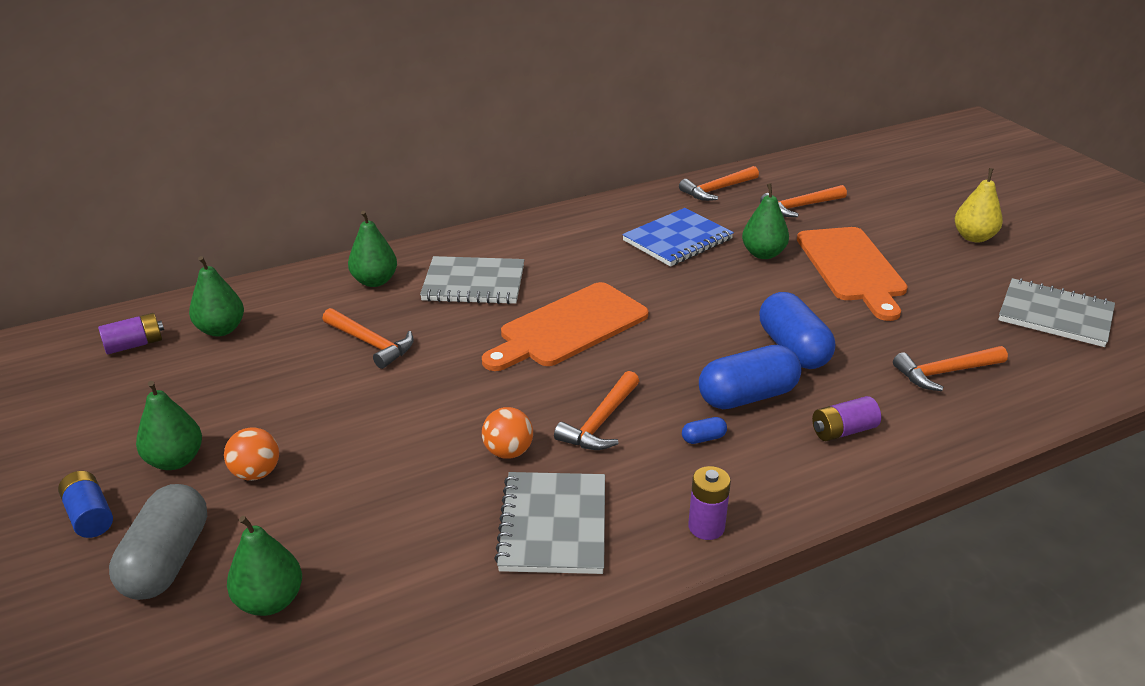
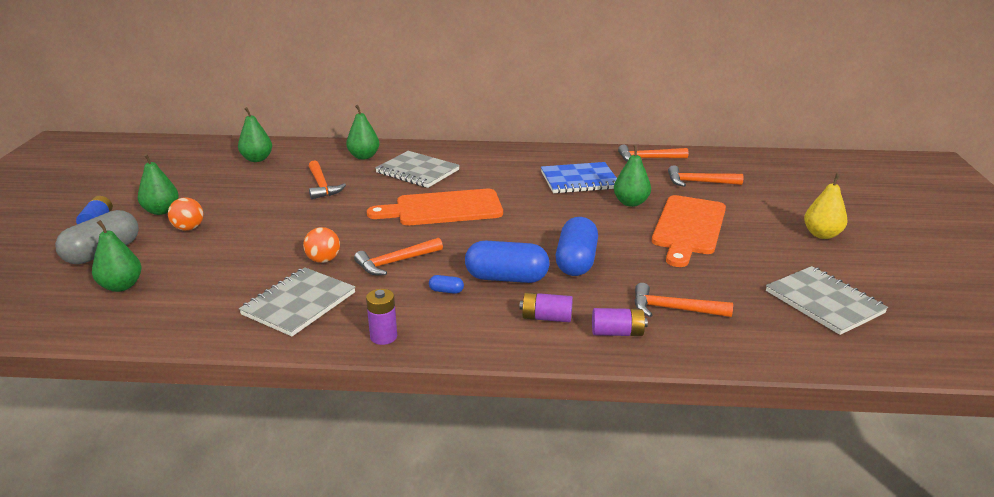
camera: 30 degrees right, 5 degrees down
(135, 345) = (210, 155): purple battery -> purple battery (617, 333)

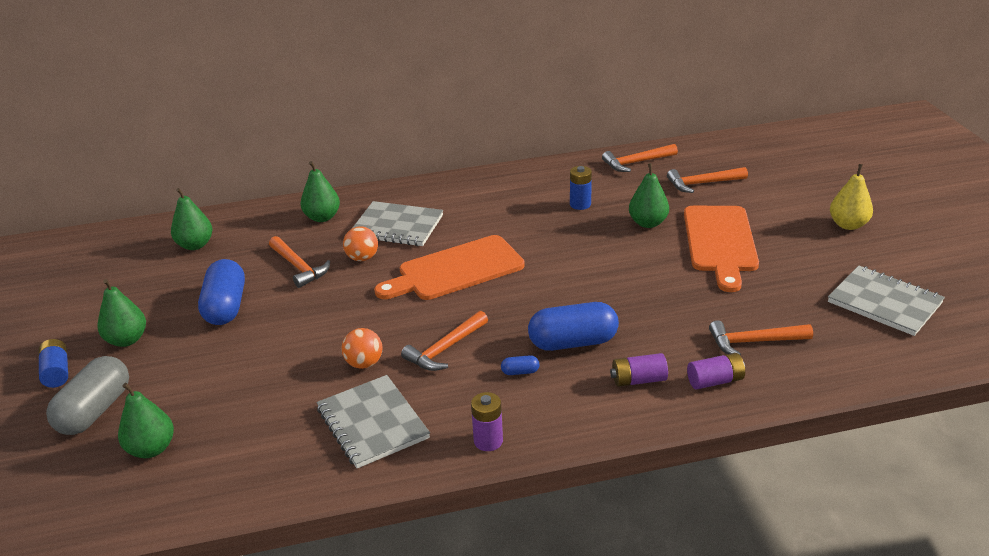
camera: 15 degrees left, 5 degrees up
(189, 228) = (178, 356): orange ball -> orange ball (362, 258)
(299, 303) = (372, 423): grey notebook -> grey notebook turned 45 degrees counterclockwise
(576, 261) = (631, 307): blue capsule -> blue capsule (226, 307)
(579, 180) = (580, 204): blue notebook -> blue battery

